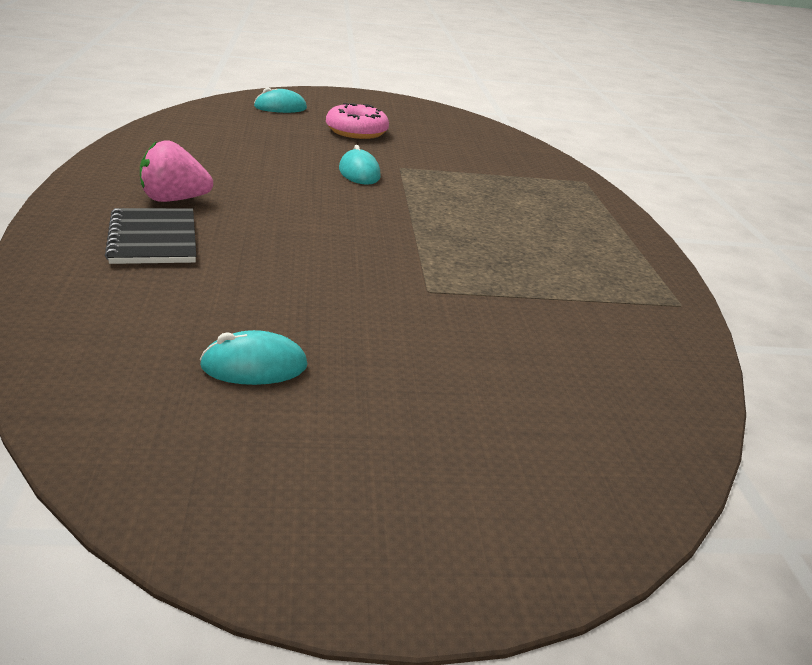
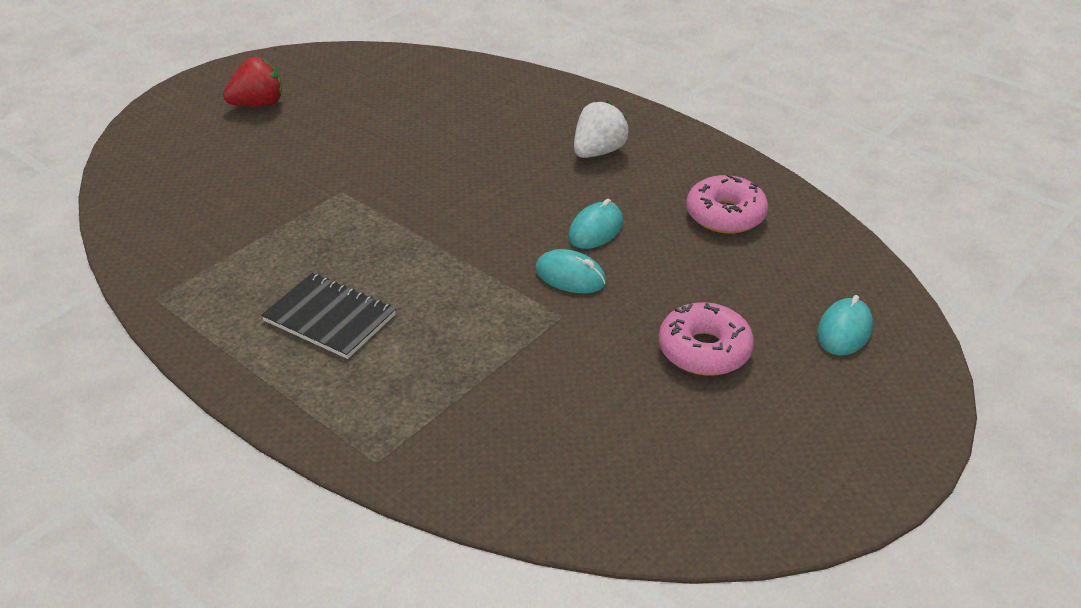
camera: 140 degrees right, 10 degrees up
(153, 239) = (537, 123): black notebook -> black notebook (330, 318)
(174, 200) = (598, 152): pink strawberry -> white strawberry
(205, 144) = (725, 215): none -> pink donut
(254, 366) = (359, 102): turquoise mouse -> turquoise mouse (596, 230)
(377, 452) = (258, 104): none -> red strawberry

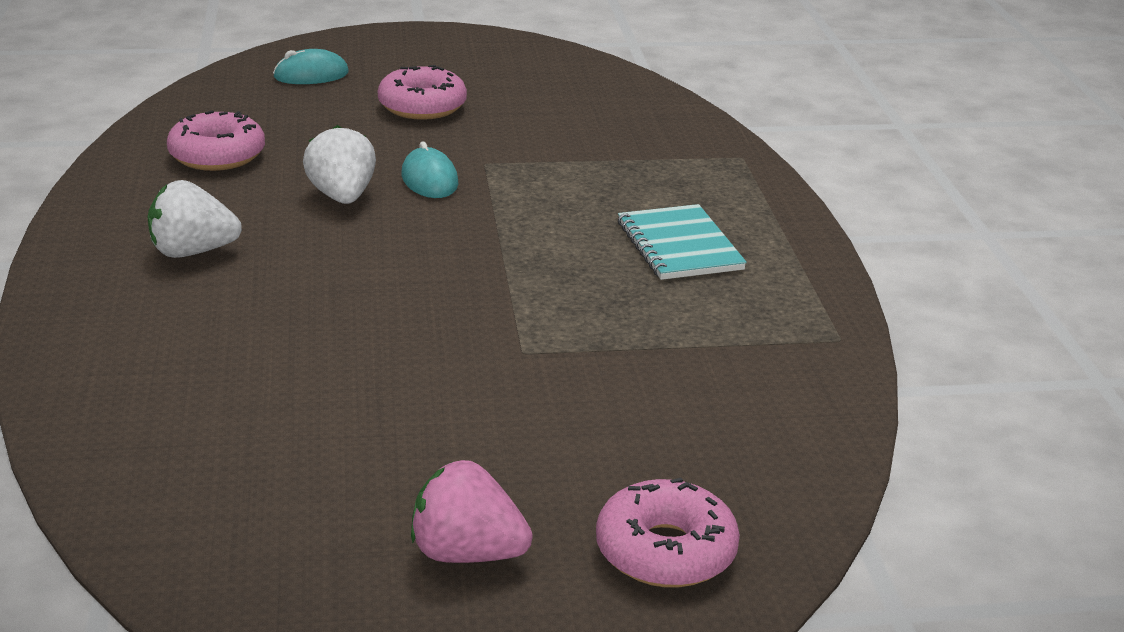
camera: 140 degrees left, 10 degrees down
(173, 142) = (665, 551): none -> pink donut
(258, 104) = (467, 554): red strawberry -> pink strawberry
(330, 318) = (679, 246): black notebook -> turquoise notebook
(596, 230) = (342, 197): turquoise mouse -> white strawberry

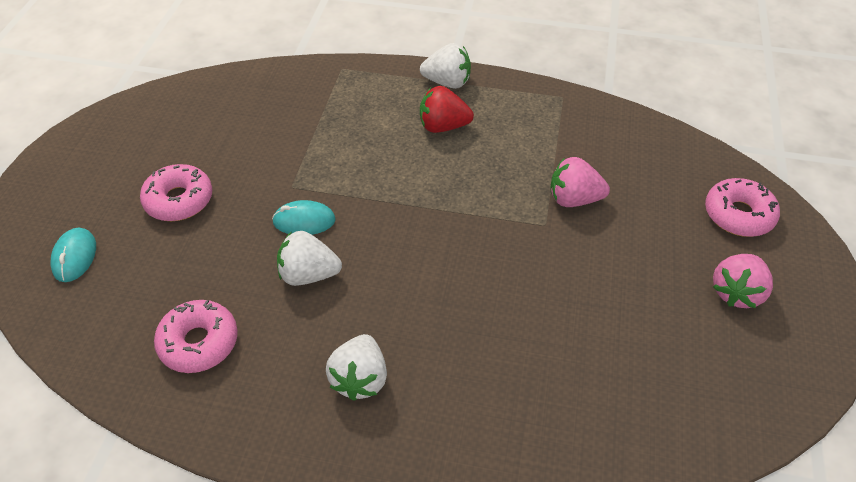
camera: 70 degrees left, 20 degrees up
(595, 372) = (574, 199): none -> pink strawberry
(679, 246) = (443, 126): turquoise notebook -> red strawberry
(783, 236) = (447, 82): none -> white strawberry

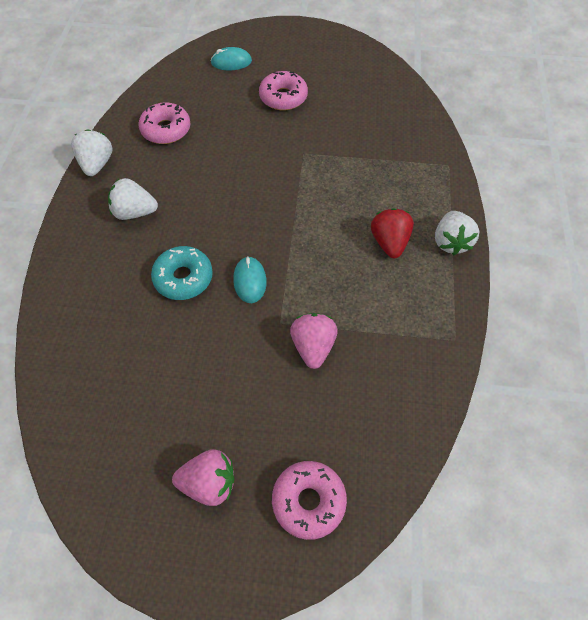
camera: 85 degrees right, 10 degrees up
(304, 221) = (270, 165): turquoise mouse -> turquoise mouse (250, 281)
(308, 274) = (221, 174): white strawberry -> white strawberry (97, 164)
(479, 317) = (183, 278): none -> turquoise donut
(736, 292) = (209, 482): pink strawberry -> pink strawberry turned 150 degrees clockwise

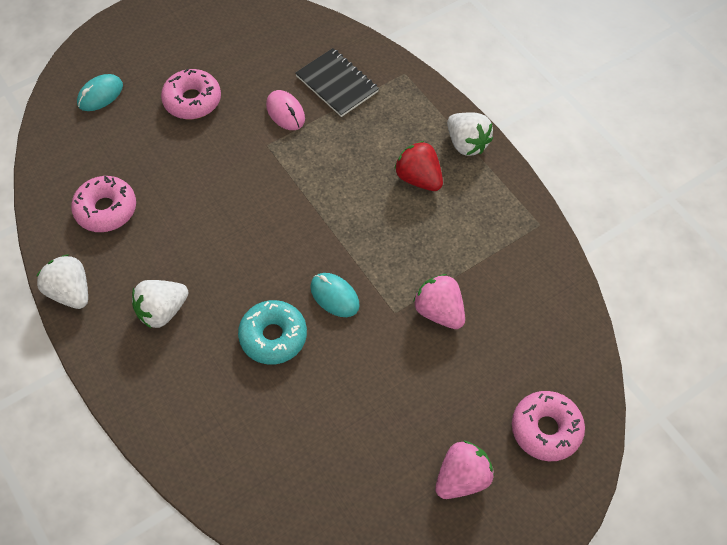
camera: 40 degrees left, 0 degrees up
(336, 140) = (285, 112): none -> pink mouse
(391, 143) = (337, 84): none -> black notebook

